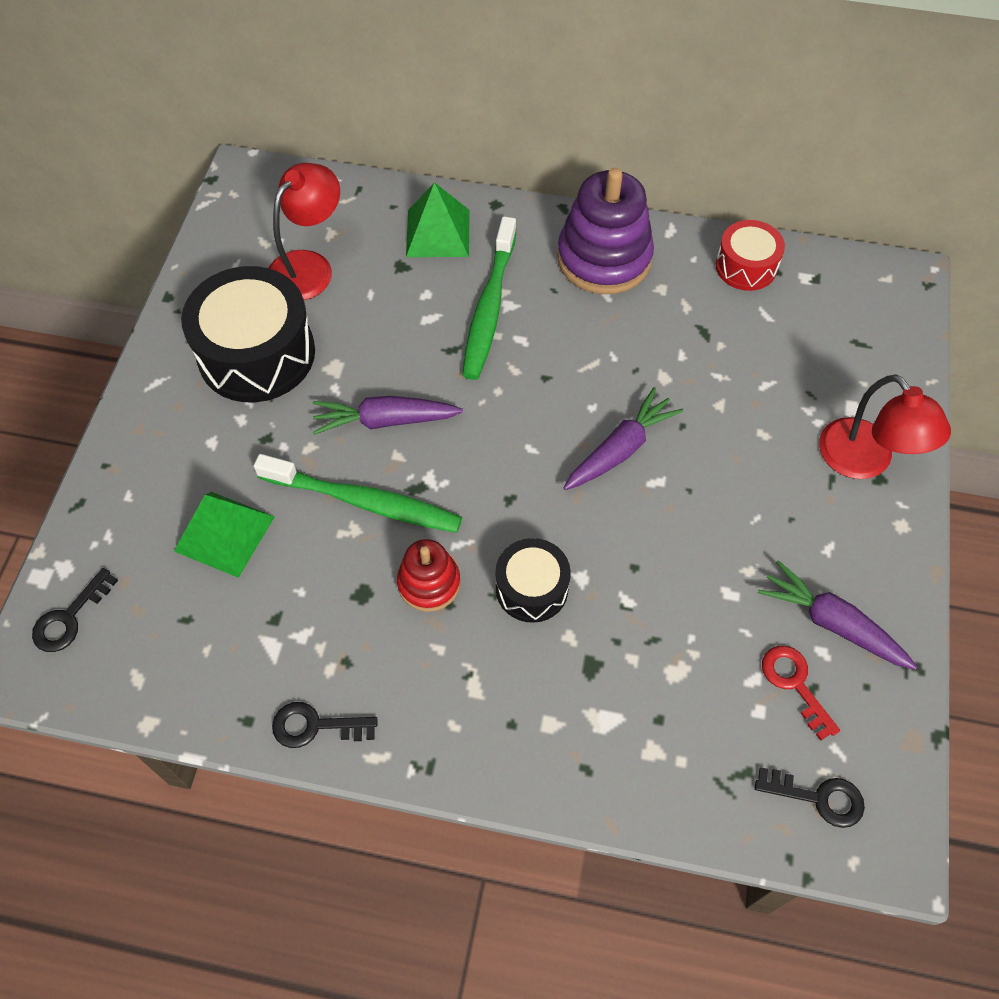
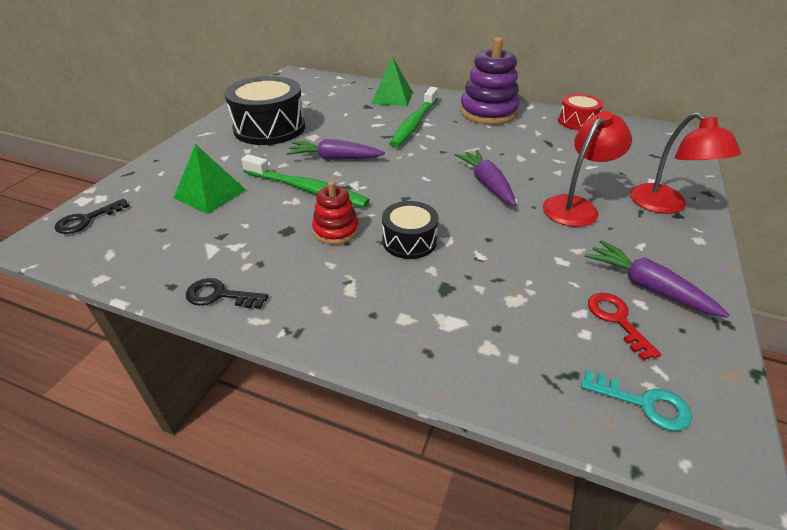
camera: 10 degrees right, 20 degrees down
(309, 266) = (314, 102): red lamp -> red lamp (576, 206)
(620, 449) = (487, 184): purple carrot -> purple carrot turned 75 degrees counterclockwise
(818, 797) = (643, 403): black key -> turquoise key

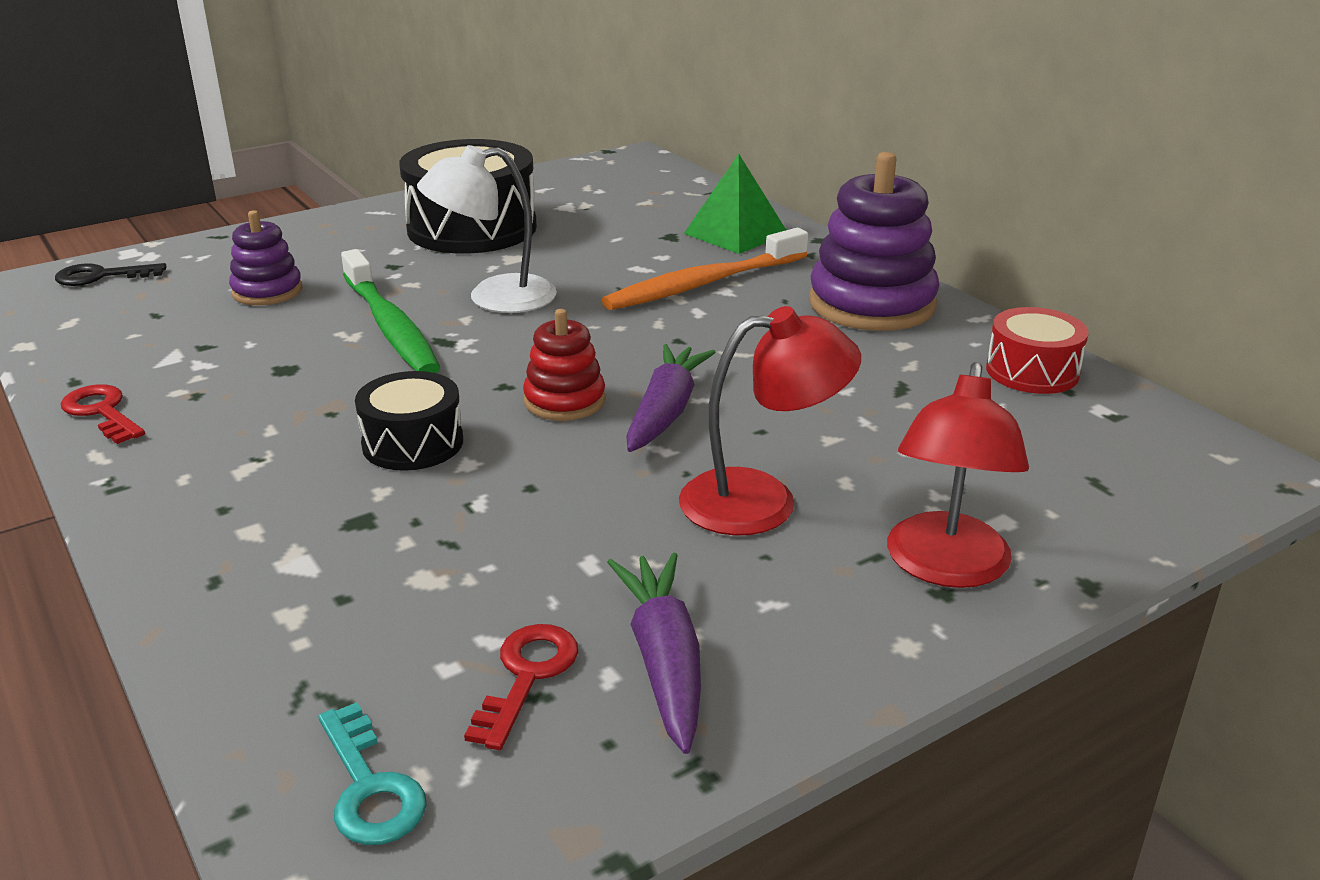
camera: 35 degrees right, 10 degrees down
(210, 194) = (267, 291): green pyramid -> purple stacking toy
(220, 295) = (102, 412): black key -> red key
(335, 158) = (494, 298): purple carrot -> white lamp
(336, 230) = (342, 392): red stacking toy -> red stacking toy (564, 401)
(414, 123) = (703, 284): green toothbrush -> orange toothbrush

